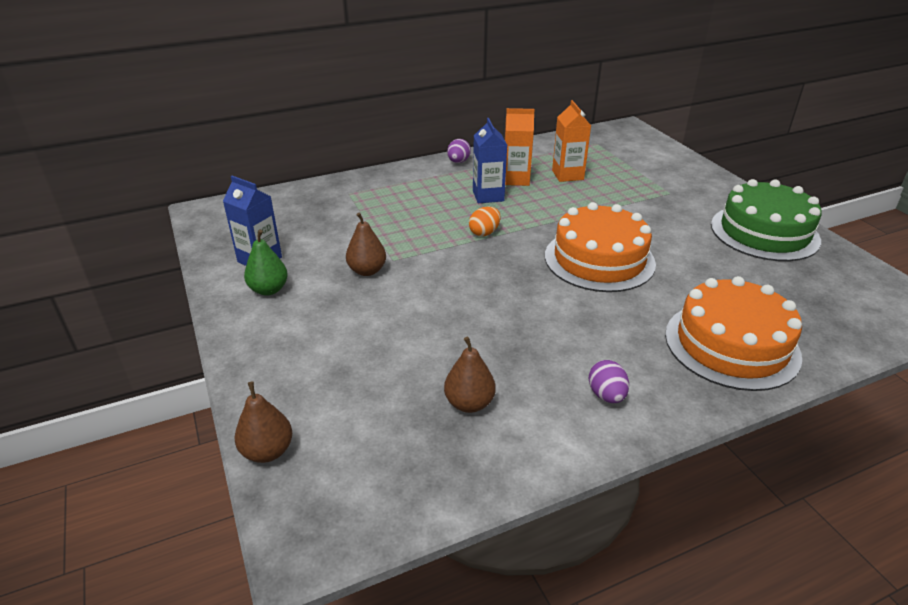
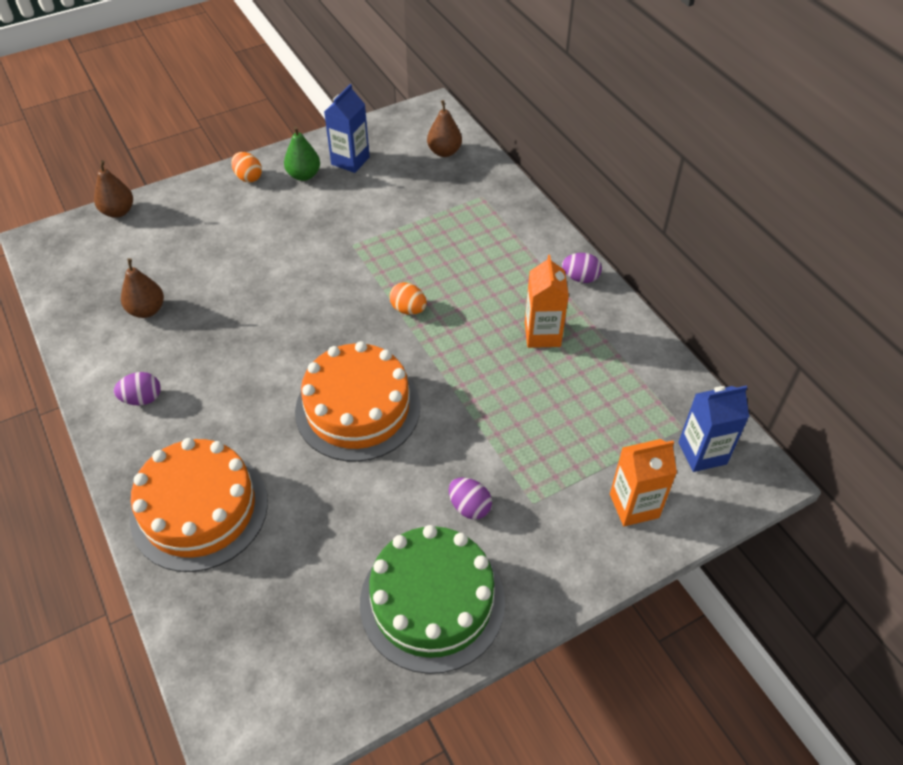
camera: 85 degrees right, 15 degrees up
(251, 330) = (248, 177): none -> orange egg
(367, 271) = (333, 229): brown pear -> brown pear (444, 152)
(488, 196) = (494, 309): blue carton -> blue carton (702, 453)
(567, 175) = (566, 388): orange carton -> orange carton (634, 506)
(681, 215) = (469, 507): none -> purple egg

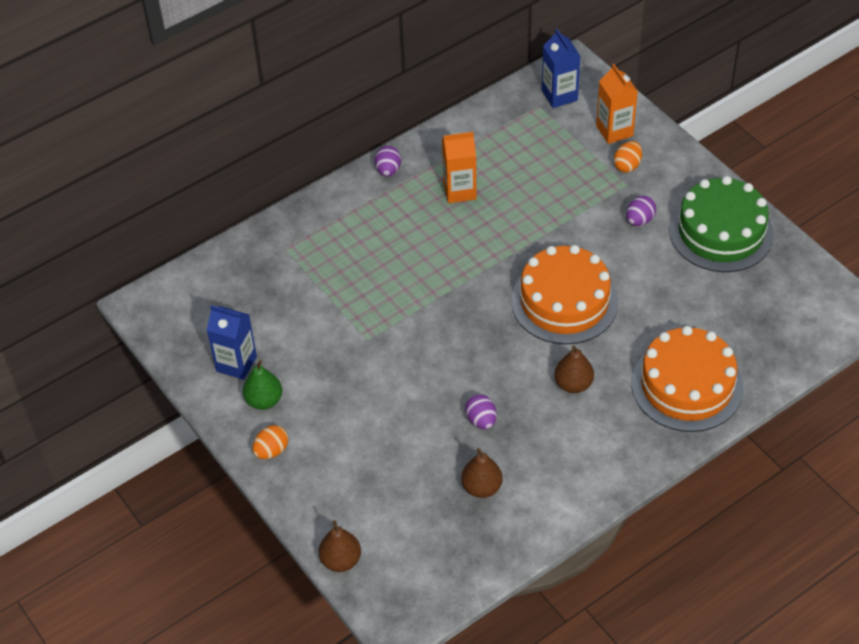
camera: 95 degrees left, 0 degrees up
(142, 399) = (588, 458): purple egg -> purple egg (481, 420)
(408, 309) = (446, 284): orange egg -> orange egg (627, 165)
(444, 152) = (216, 285): brown pear -> brown pear (573, 384)

